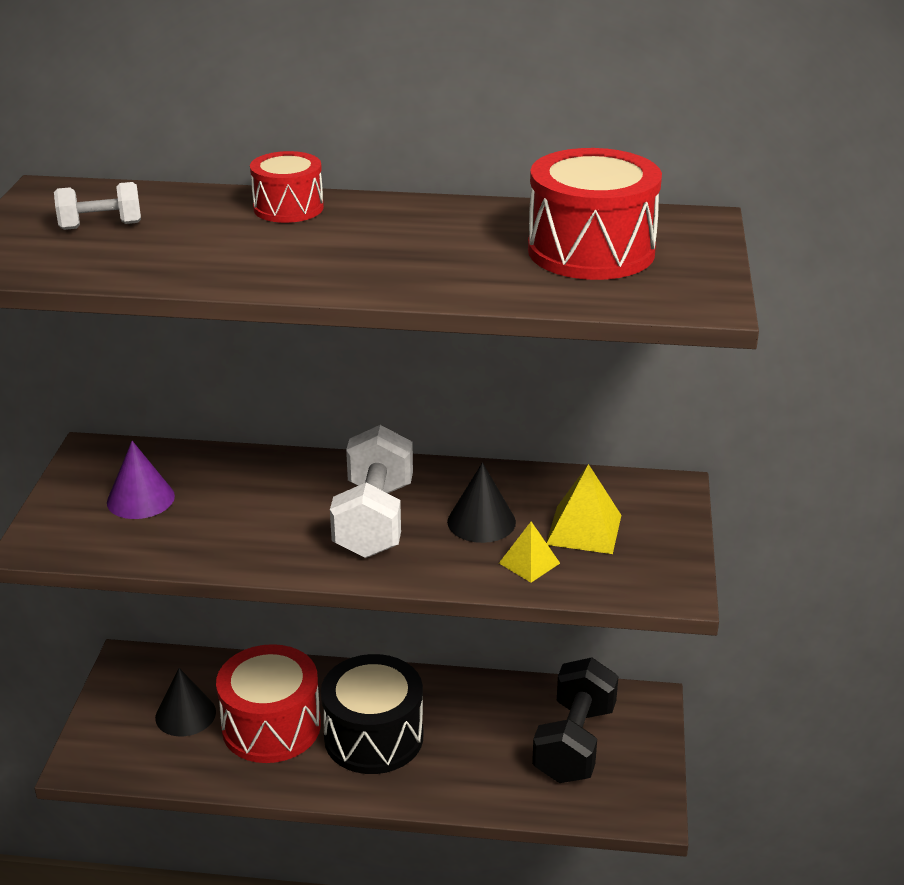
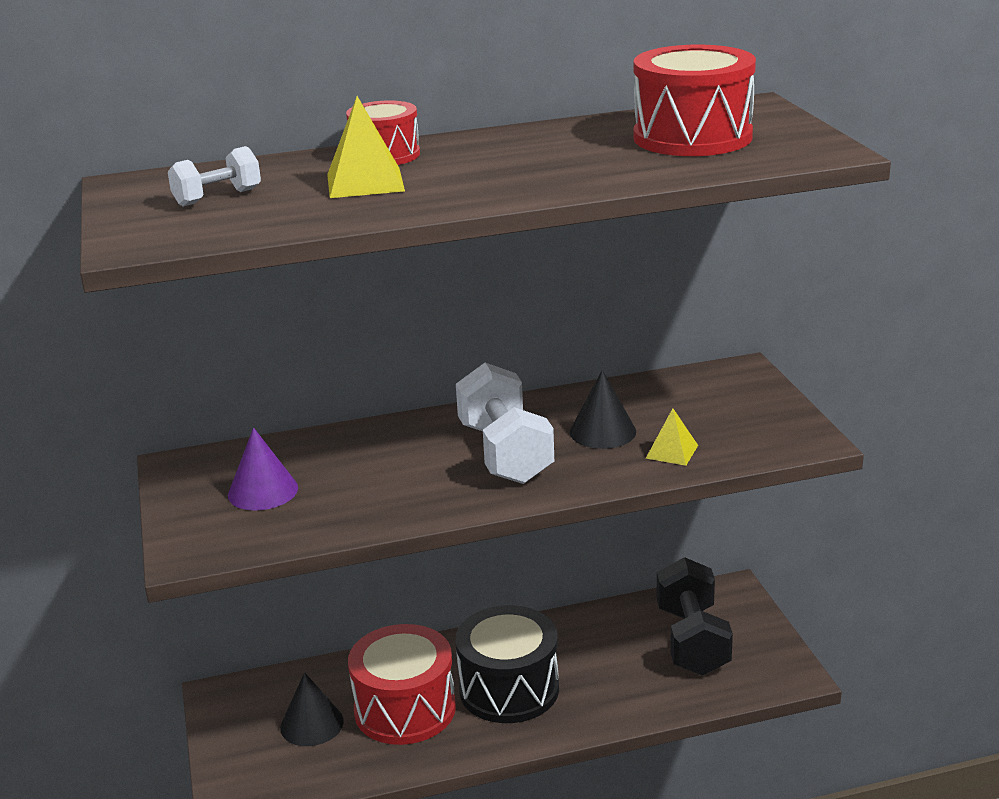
camera: 20 degrees left, 5 degrees down
(584, 529) = (696, 416): yellow pyramid -> yellow pyramid (365, 182)

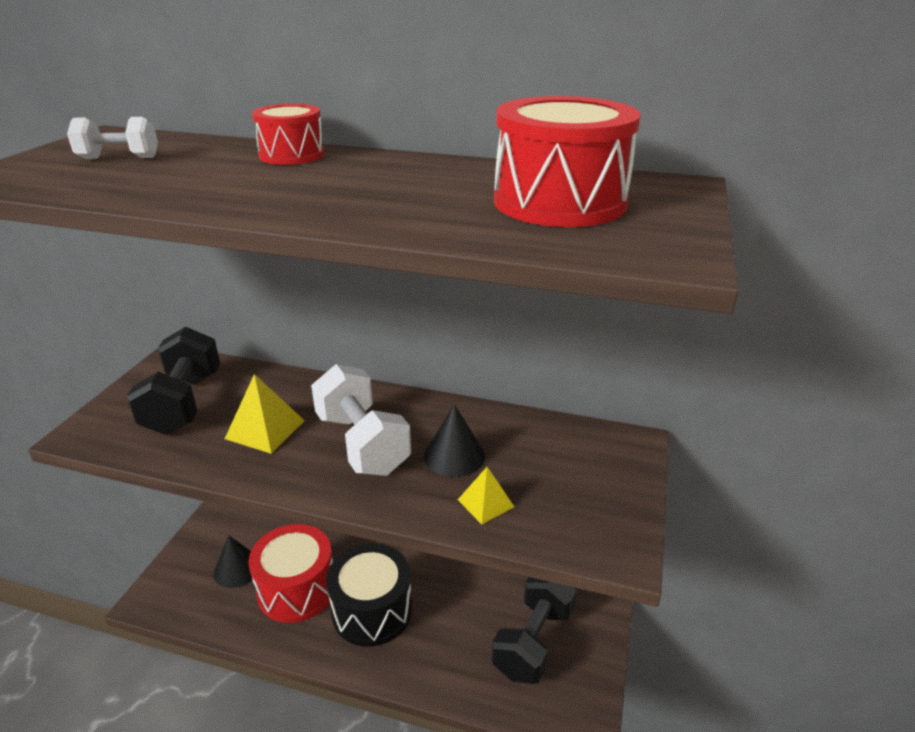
camera: 30 degrees right, 5 degrees up
(263, 491) = (183, 403): purple cone -> black dumbbell
(365, 182) = (227, 172): yellow pyramid -> yellow pyramid (265, 429)
(505, 453) = (362, 443): white dumbbell -> white dumbbell turned 45 degrees counterclockwise

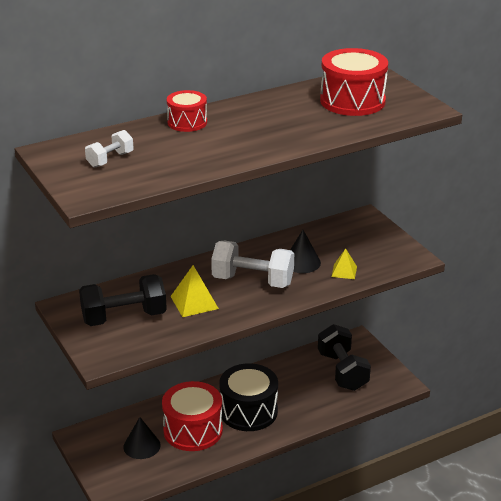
camera: 45 degrees left, 0 degrees up
(183, 403) = (124, 317): black dumbbell -> black dumbbell turned 60 degrees counterclockwise

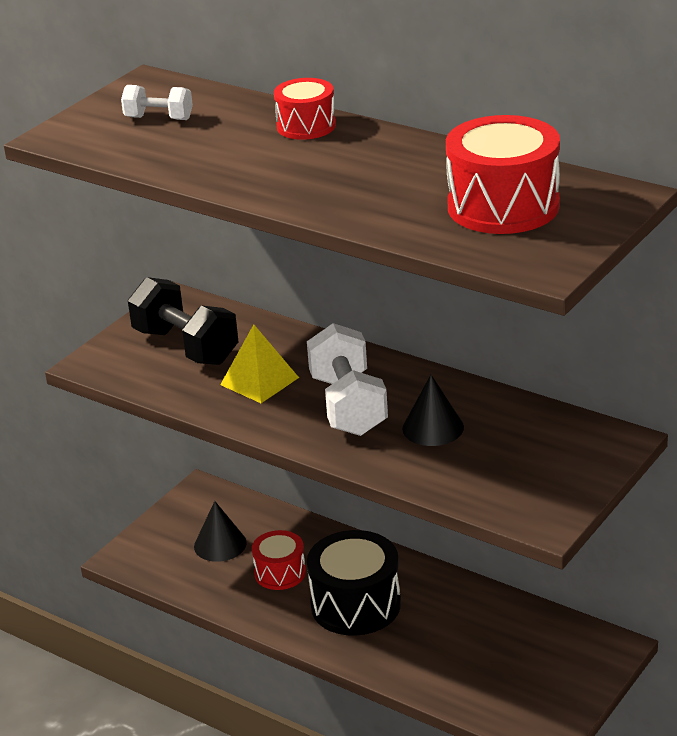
camera: 65 degrees right, 0 degrees up
(193, 430) = (280, 573): red drum -> red drum, size x0.59
(342, 371) = (521, 660): black dumbbell -> none
(344, 271) = (444, 470): yellow pyramid -> none

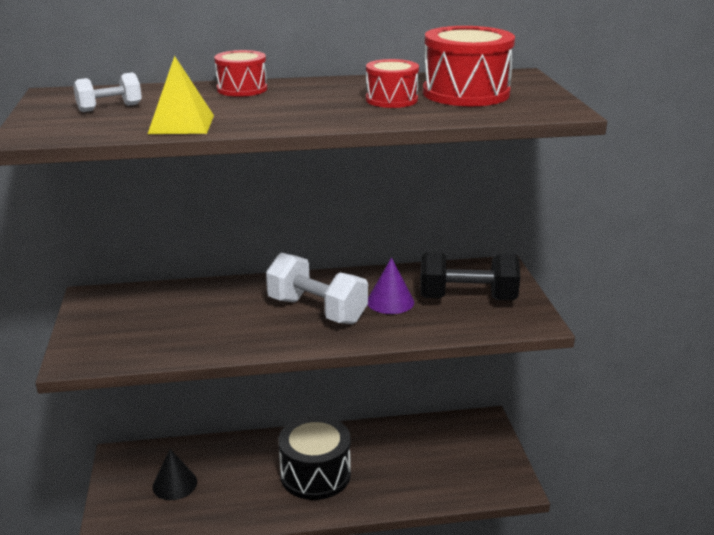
camera: 45 degrees left, 5 degrees down
(186, 346) = (141, 321): black dumbbell -> black dumbbell (467, 299)
(259, 381) = (231, 320): yellow pyramid -> yellow pyramid (181, 124)
(280, 573) = (240, 481): red drum -> red drum (391, 100)
(433, 428) = (390, 301): black cone -> purple cone

